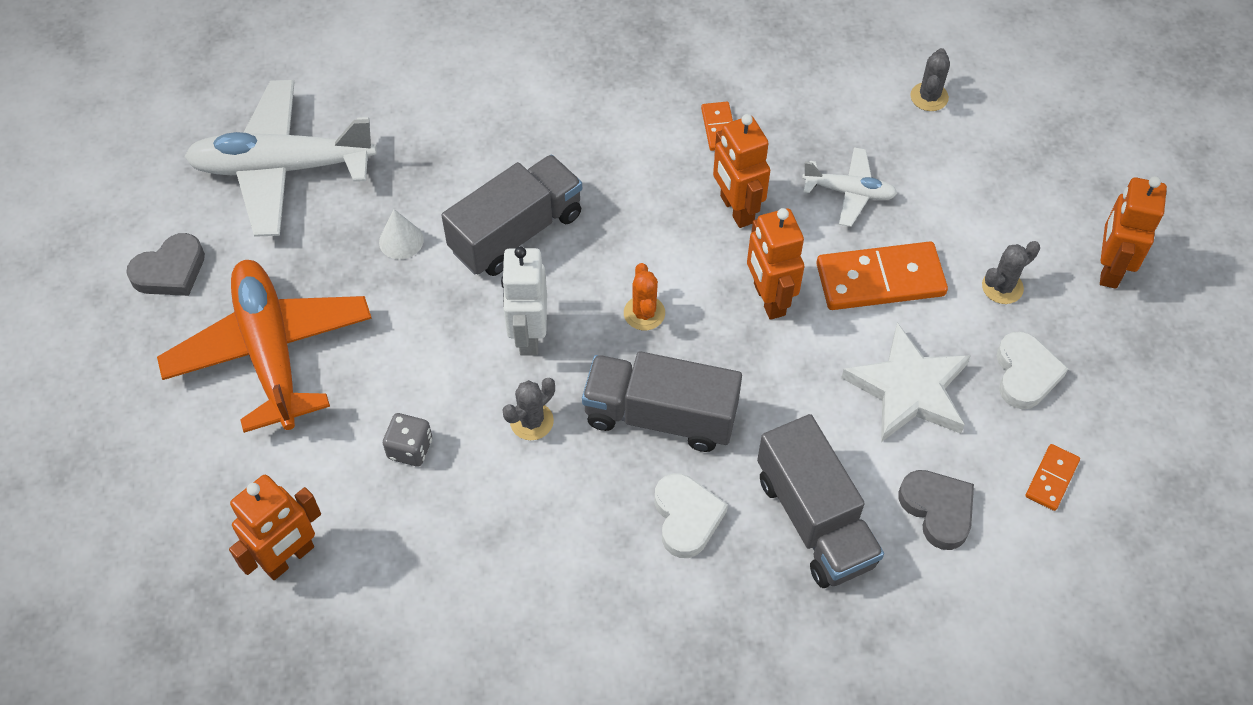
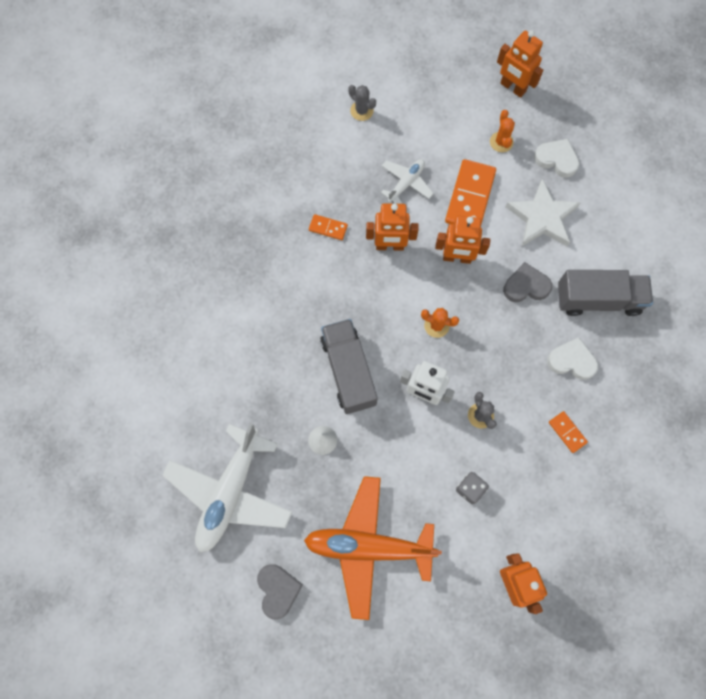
camera: 65 degrees left, 15 degrees up
(660, 416) = (506, 346): grey truck -> none
(937, 510) = (615, 240): grey heart -> grey heart (526, 286)
(1002, 287) = (501, 142): grey cactus -> orange cactus
(1051, 479) = (619, 180): orange domino -> orange domino (567, 432)

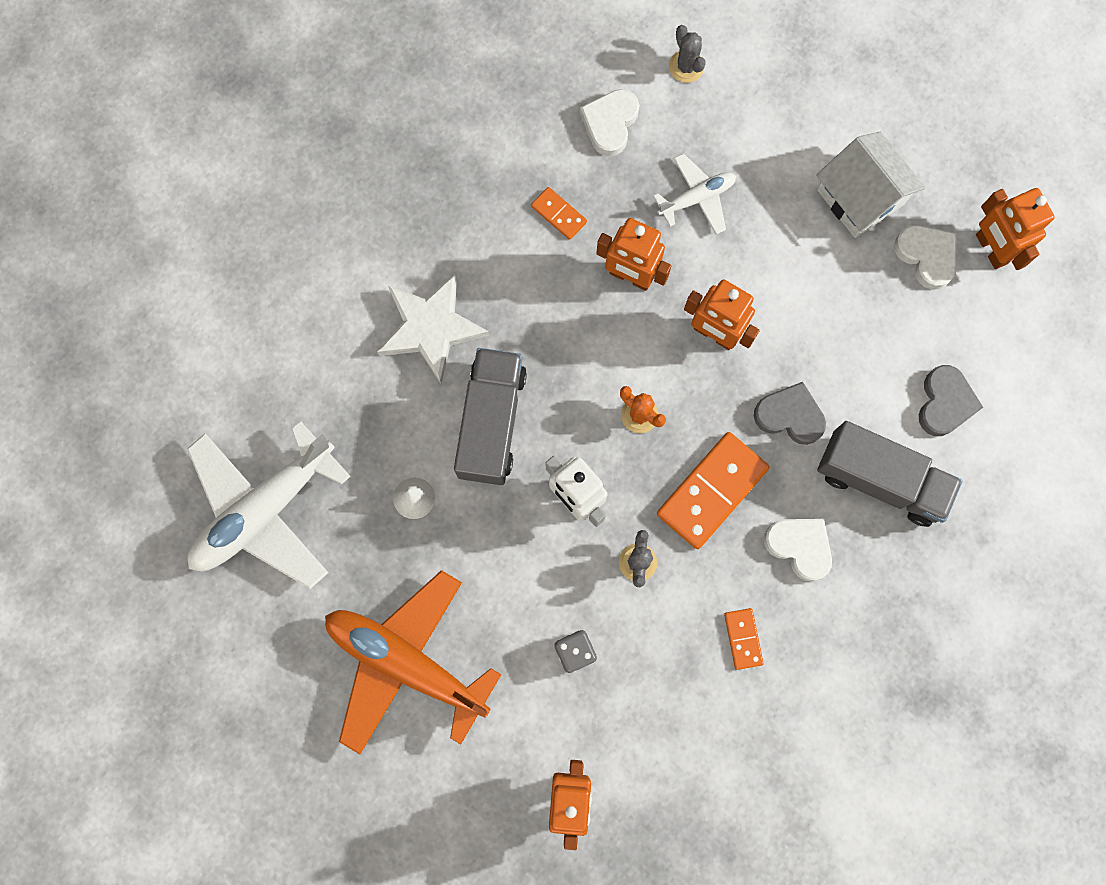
camera: 25 degrees right, 5 degrees up
(278, 590) = (266, 662): grey heart -> grey heart (945, 403)
(333, 162) = (610, 123): none -> white heart
(470, 197) = (776, 256): orange domino -> orange domino (712, 491)
(501, 142) = (860, 196): orange cactus -> white house
(512, 88) = (918, 124): orange robot -> orange robot (990, 249)
(542, 217) = (862, 330): white star -> white star (431, 328)

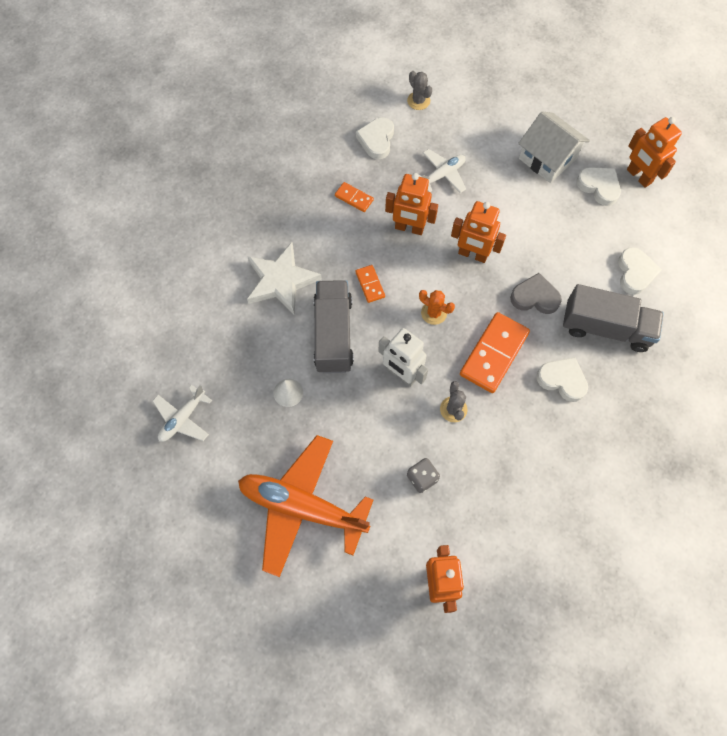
camera: 10 degrees left, 10 degrees down
(264, 510) = (183, 418): white plane -> white plane, size x0.50
(743, 639) = (538, 448): orange domino -> orange domino (370, 284)
(945, 403) = (635, 273): grey heart -> white heart

